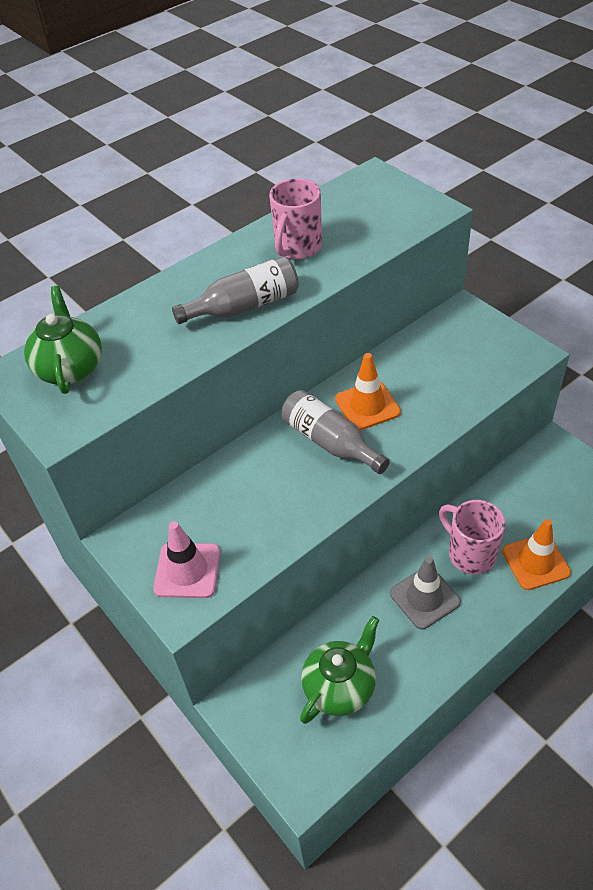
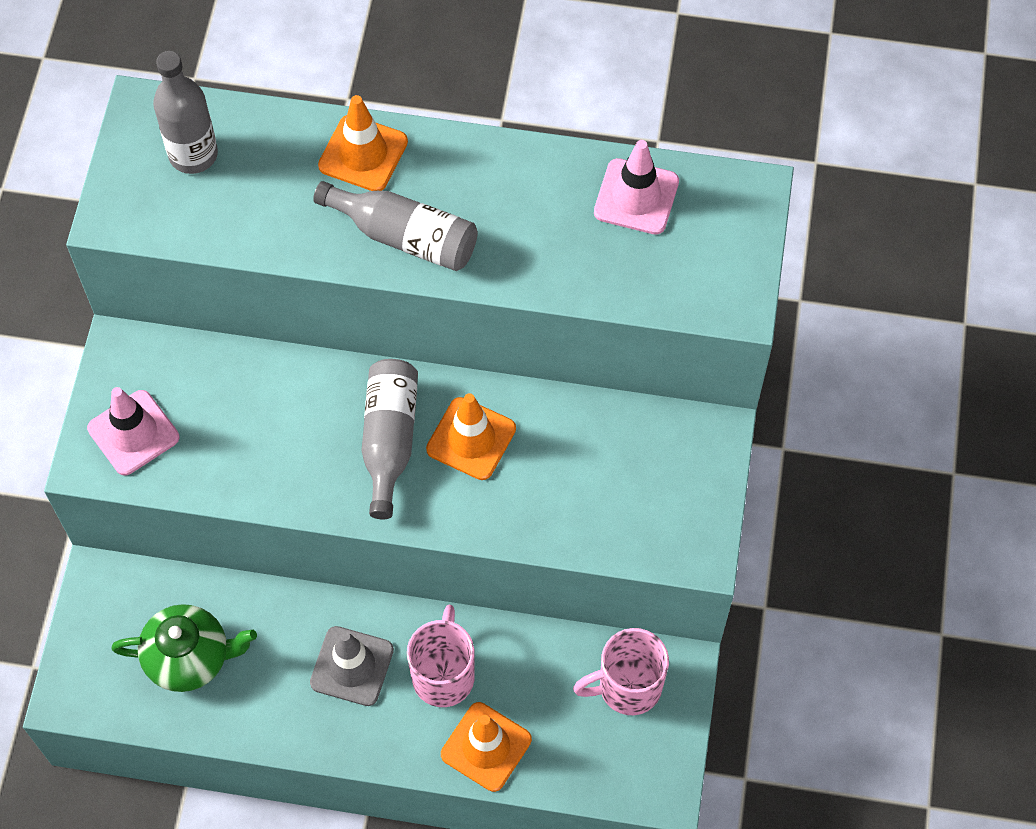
camera: 45 degrees right, 15 degrees up
(70, 368) = (193, 155): green teapot -> grey bottle
(169, 295) = (363, 154): none -> orange traffic cone
(297, 248) = (541, 214): pink mug -> pink mug (627, 687)
(329, 211) = (636, 197): none -> pink traffic cone

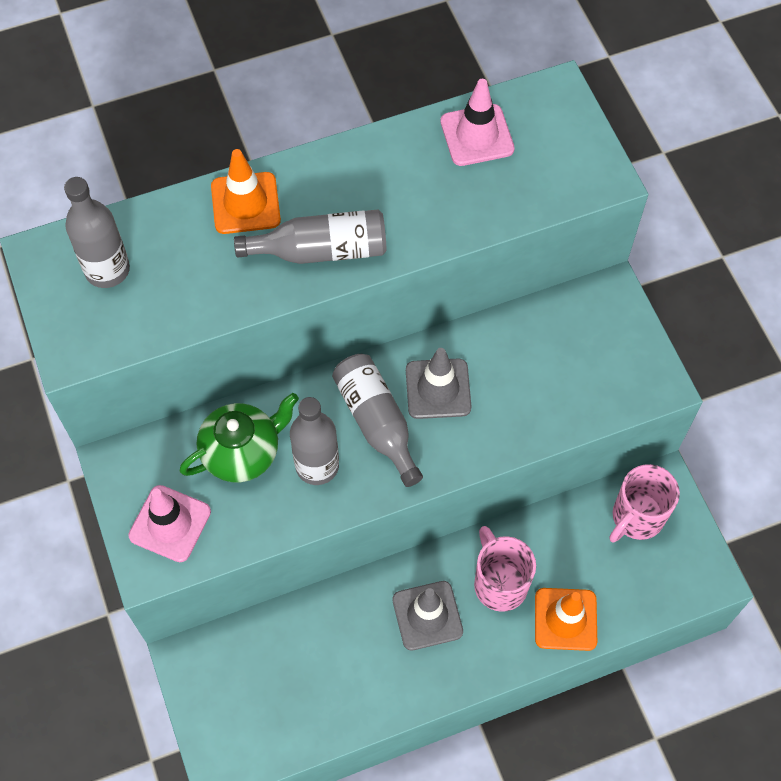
camera: 30 degrees left, 0 degrees up
(189, 658) = (298, 680): green teapot -> green teapot (242, 452)
(304, 452) = (317, 466): none -> grey bottle
(471, 439) = (438, 389): orange traffic cone -> grey traffic cone

